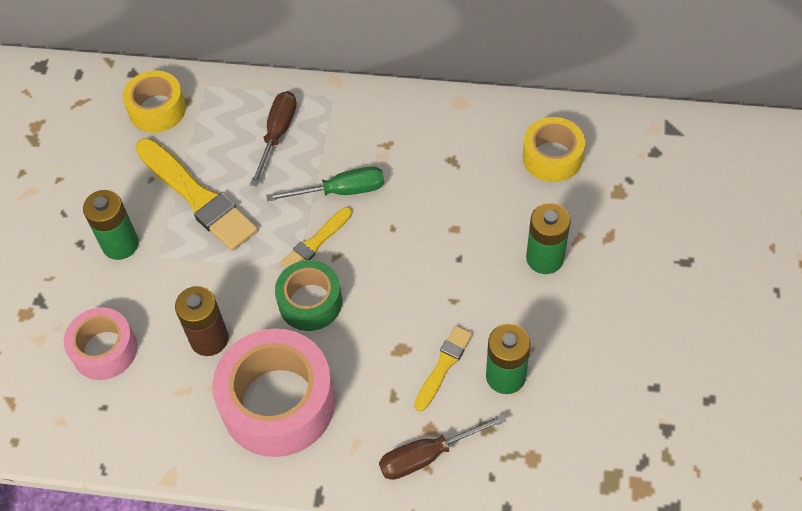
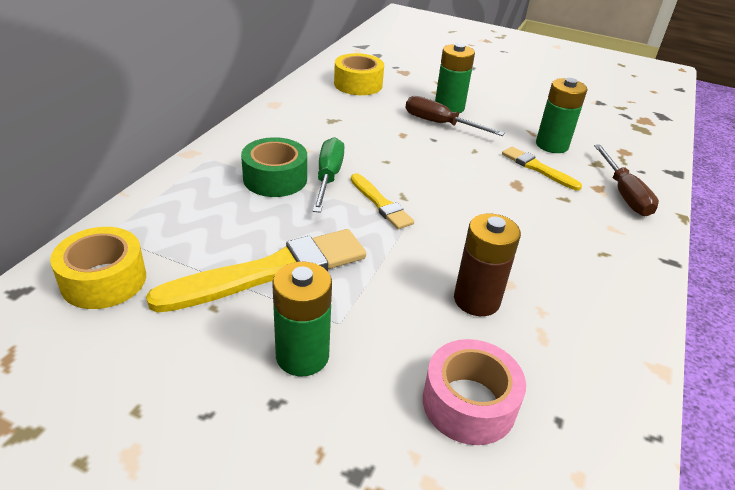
camera: 80 degrees left, 20 degrees down
(277, 134) = (227, 199): brown screwdriver -> brown screwdriver (440, 124)
(278, 403) = (566, 265): pink tape -> none
(310, 302) = (451, 221): green tape -> green tape (275, 178)

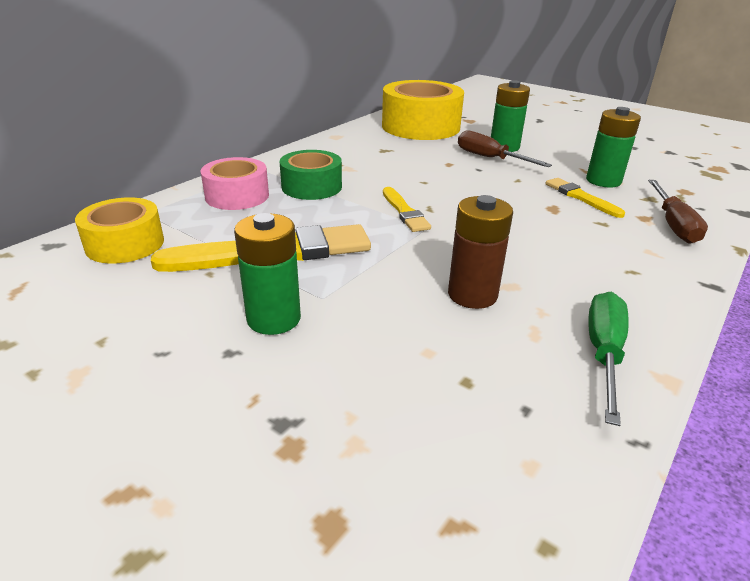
camera: 15 degrees right, 5 degrees down
(328, 177) = (362, 189): green screwdriver -> green screwdriver (603, 353)
(358, 84) = (420, 126): yellow tape -> yellow tape, size x1.69
(469, 403) = (428, 379): pink tape -> pink tape (237, 196)

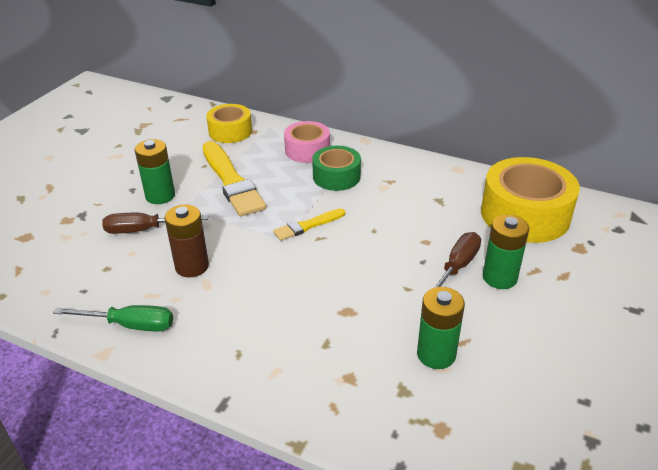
camera: 80 degrees right, 5 degrees up
(581, 197) = (380, 332): yellow brush -> none
(673, 224) = (339, 398): brown screwdriver -> brown screwdriver (144, 230)

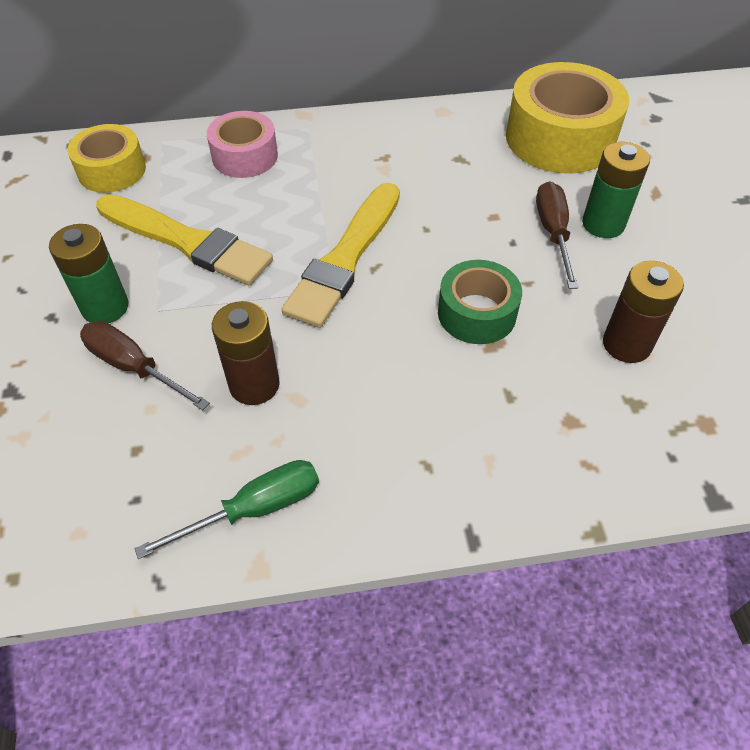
camera: 35 degrees left, 15 degrees up
(144, 230) = (134, 367): brown screwdriver -> brown screwdriver turned 75 degrees clockwise
(307, 226) = (345, 258): yellow brush -> yellow brush, size x1.89
(336, 176) = (316, 177): green tape -> green tape (477, 313)
(436, 354) = (626, 344): green battery -> brown battery

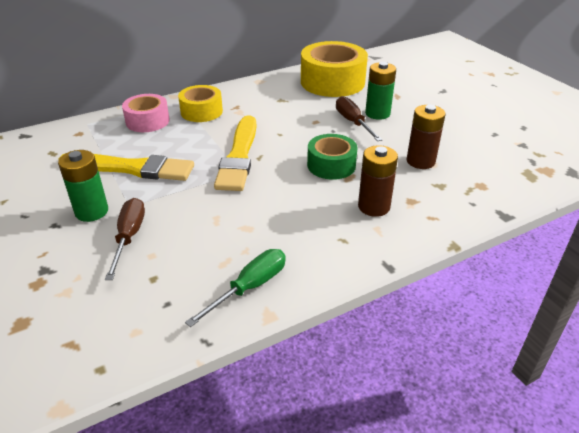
camera: 20 degrees left, 15 degrees down
(112, 170) = (59, 143): yellow tape -> yellow tape (201, 111)
(134, 367) = (129, 237): brown screwdriver -> brown screwdriver turned 75 degrees clockwise
(254, 385) = (215, 227): brown battery -> brown battery (374, 207)

